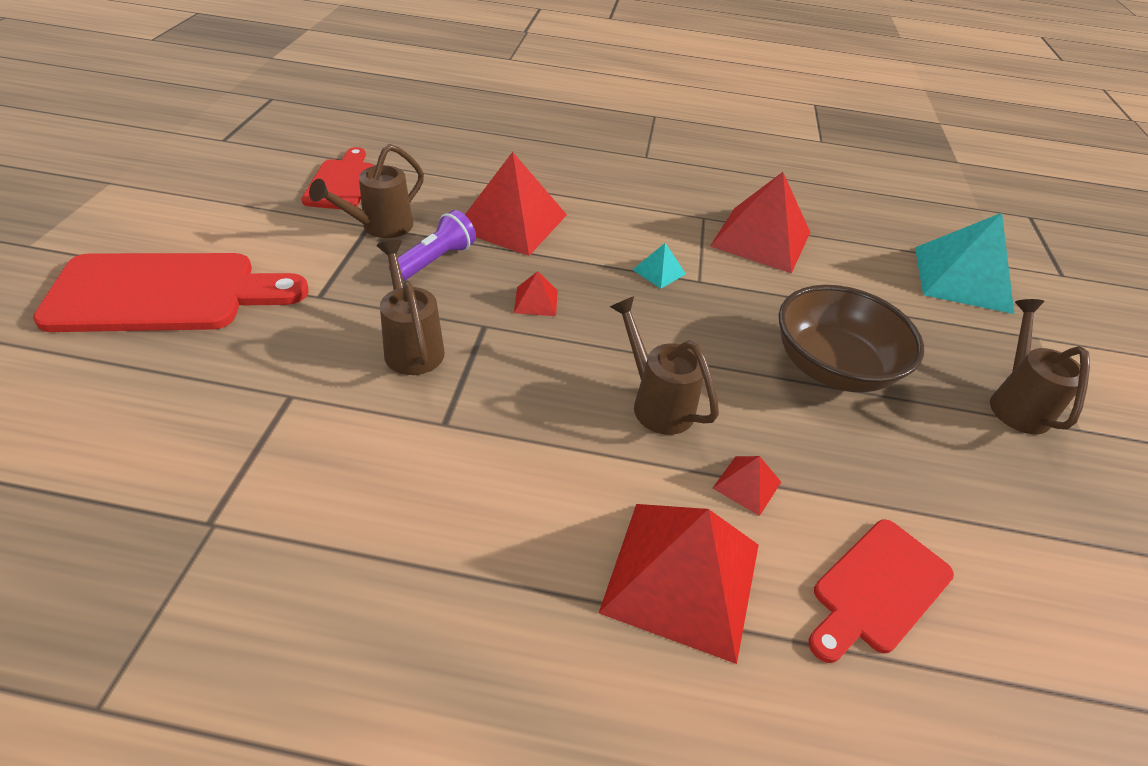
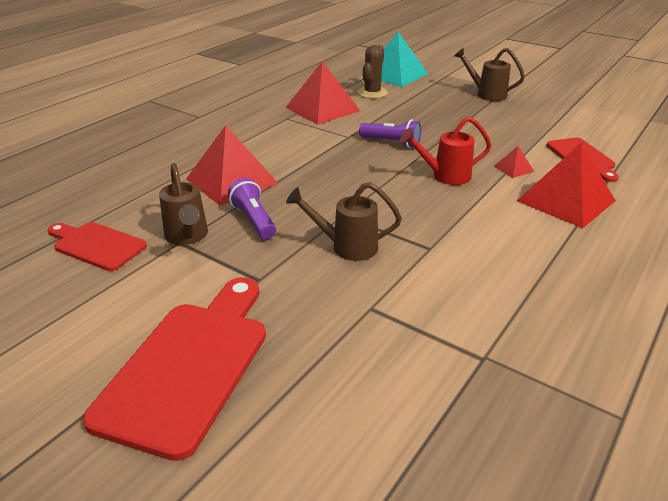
camera: 60 degrees left, 10 degrees down
(536, 301) = (330, 191): red pyramid -> none
(656, 402) = (444, 176): brown watering can -> red watering can
(659, 271) = (330, 145): turquoise pyramid -> none
(717, 325) = (391, 142): none -> purple flashlight
(832, 367) = (442, 124): brown bowl -> none
(864, 271) = (372, 93): none -> brown cactus

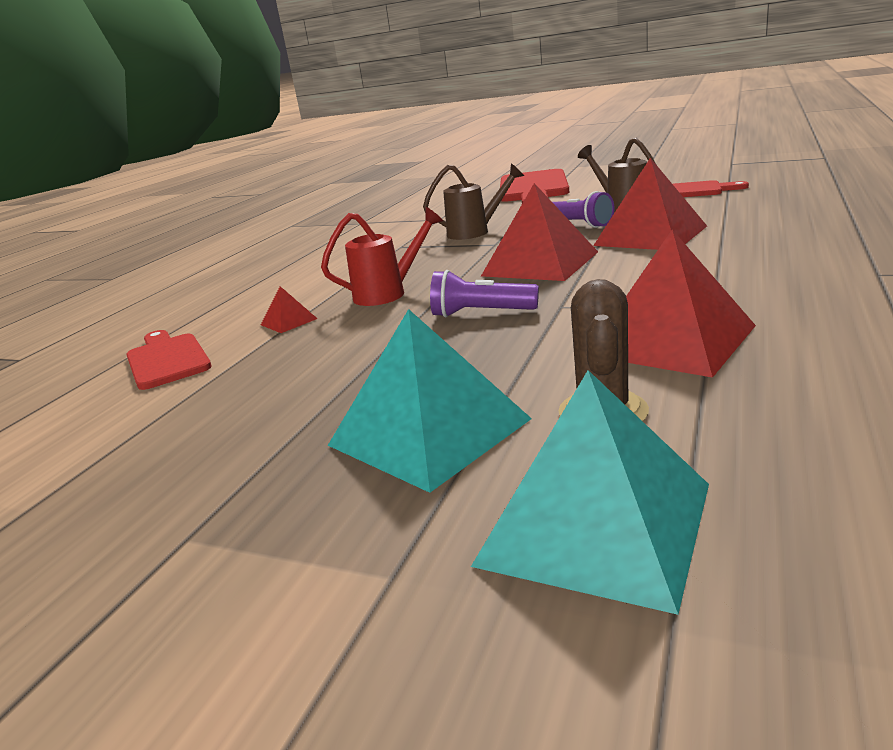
camera: 170 degrees right, 10 degrees down
(432, 98) = (429, 432): none -> turquoise pyramid
(486, 94) = (270, 488): brown watering can -> none
(566, 200) = (242, 303): red pyramid -> red pyramid (540, 263)

